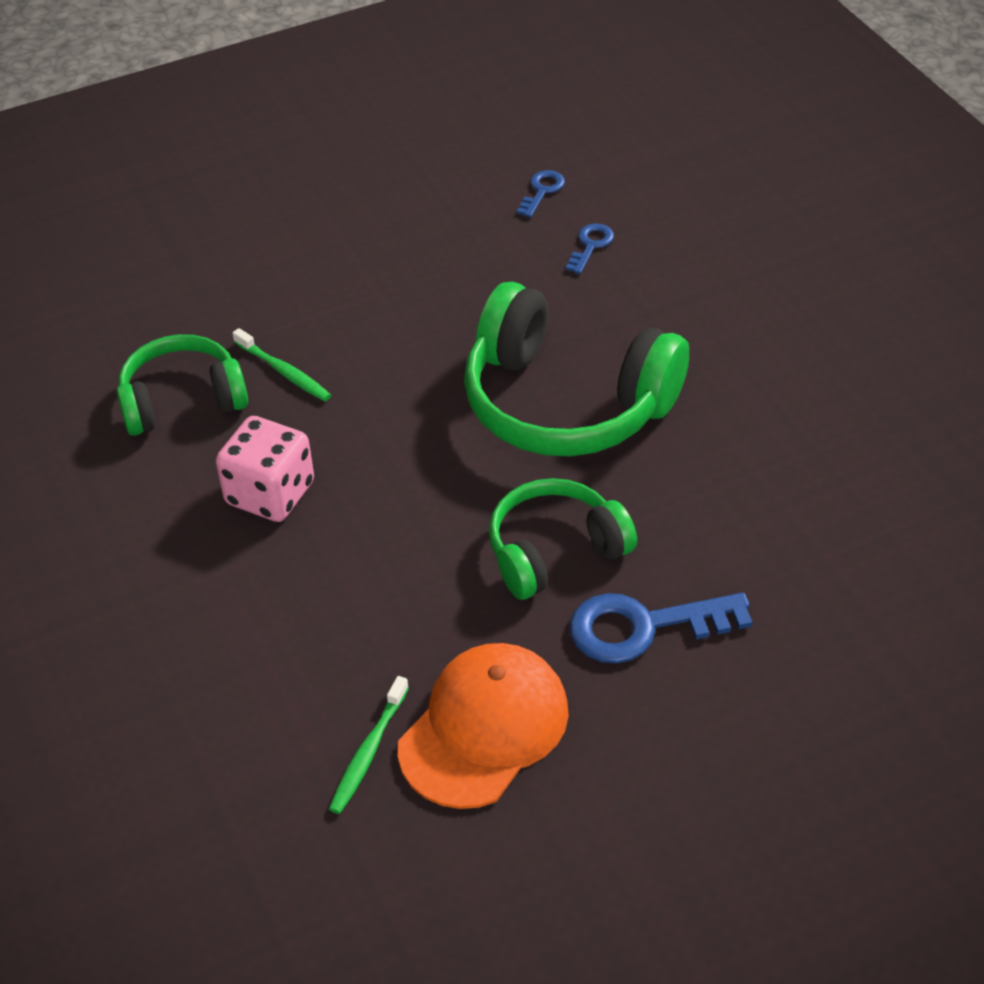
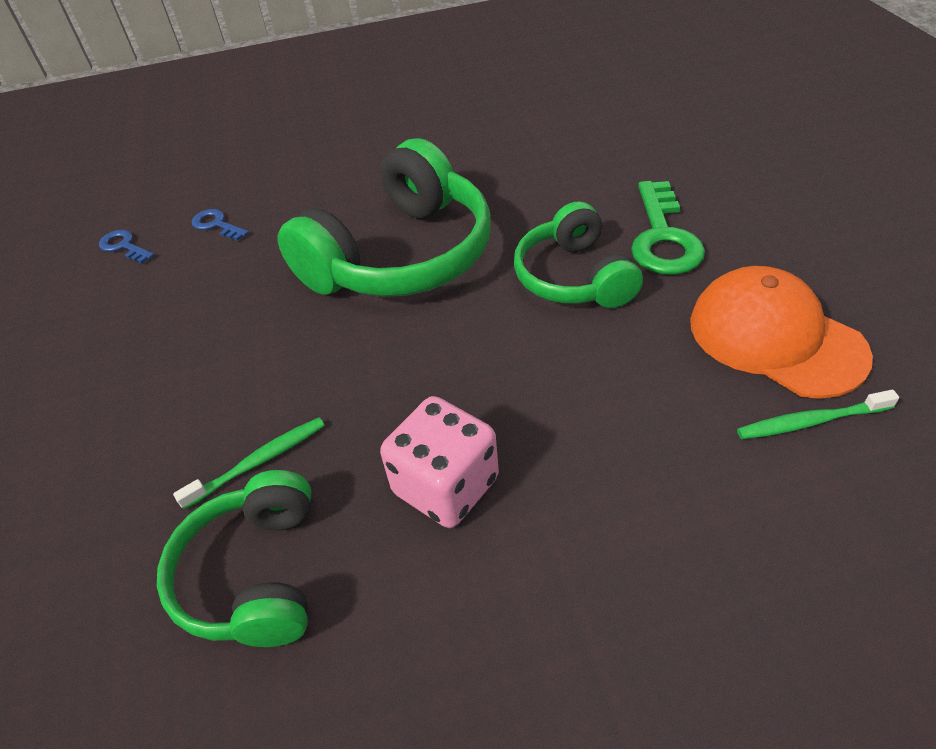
camera: 75 degrees left, 0 degrees up
(368, 751) = (811, 421): green toothbrush -> green toothbrush turned 135 degrees clockwise
(643, 627) = (663, 237): blue key -> green key

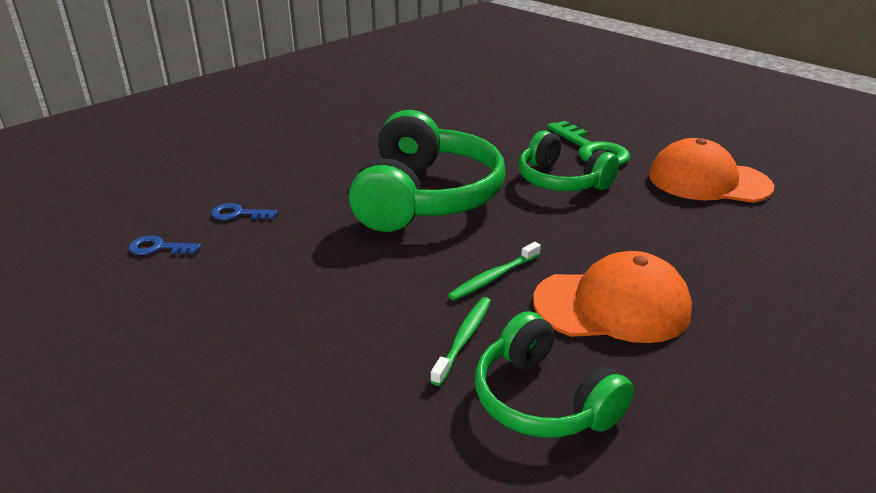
camera: 35 degrees left, 15 degrees down
(446, 486) = (612, 305): pink dice -> orange cap
(811, 421) = (769, 212): green toothbrush -> green toothbrush (494, 277)

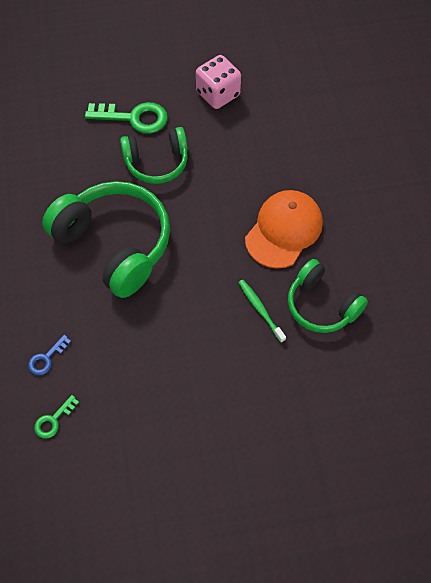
camera: 55 degrees left, 30 degrees up
(158, 248) = (53, 420): blue key -> green key
(494, 277) = (222, 264): green toothbrush -> none
(542, 399) = (321, 305): green headphones -> green headphones turned 45 degrees clockwise
(708, 181) = (218, 94): orange cap -> pink dice

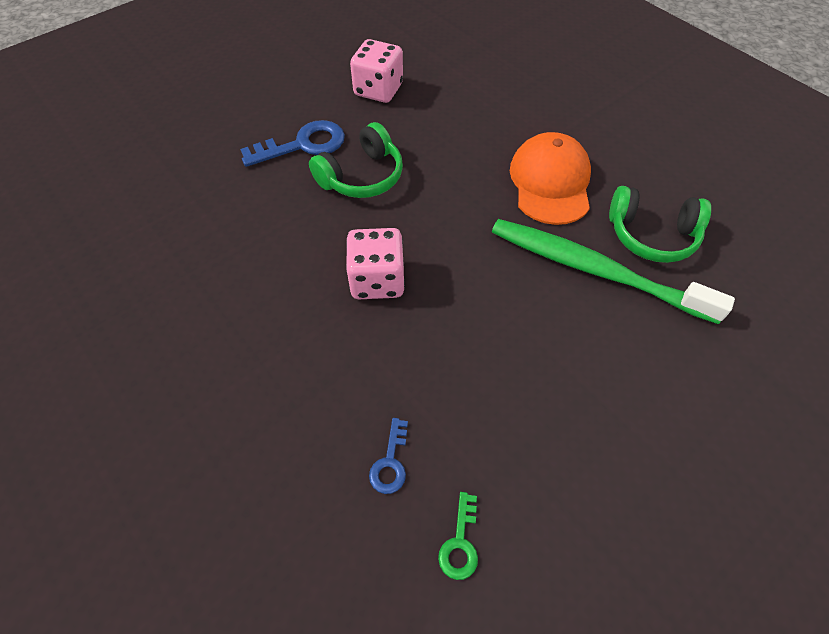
camera: 30 degrees left, 5 degrees down
(115, 244) = (377, 280): green headphones -> pink dice
(134, 118) = (303, 145): green key -> blue key
(260, 310) = (596, 270): green toothbrush -> green toothbrush, size x2.30

